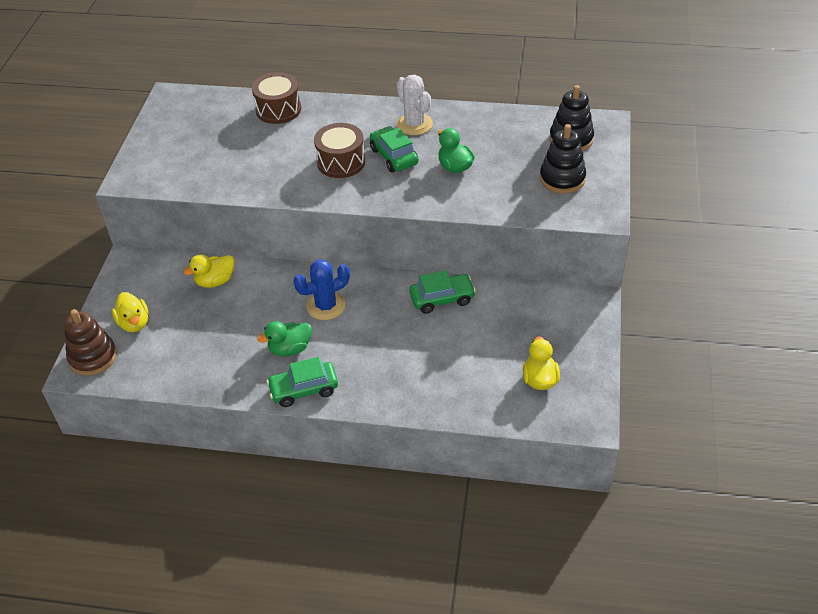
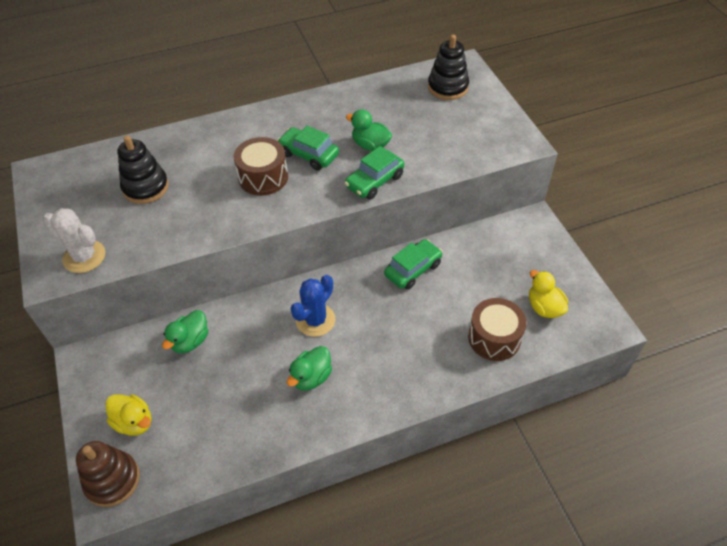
camera: 30 degrees left, 5 degrees up
(215, 281) = (190, 341): yellow duck -> green duck
(278, 109) = (164, 147): brown drum -> brown drum (494, 338)
(304, 389) = (353, 412): green car -> green car (374, 181)
(414, 124) = (305, 119): white cactus -> white cactus (84, 257)
(562, 179) = (467, 123): black stacking toy -> black stacking toy (146, 187)

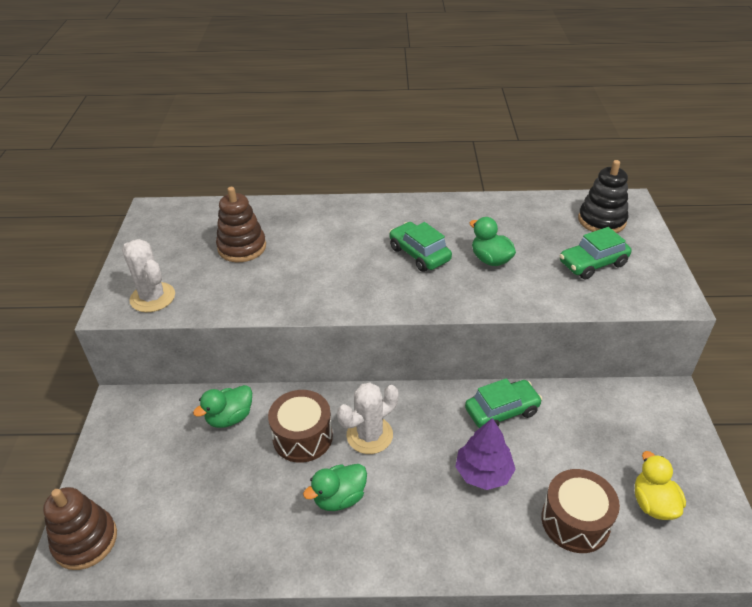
camera: 20 degrees right, 10 degrees down
(134, 422) = (136, 485): yellow duck -> none
(146, 187) = (242, 247): black stacking toy -> brown stacking toy
(263, 177) = (362, 265): brown drum -> brown drum (302, 437)
(315, 320) = (369, 435): blue cactus -> white cactus
(374, 181) = (481, 297): green car -> green car (592, 264)
(415, 322) = (483, 472): none -> purple tree

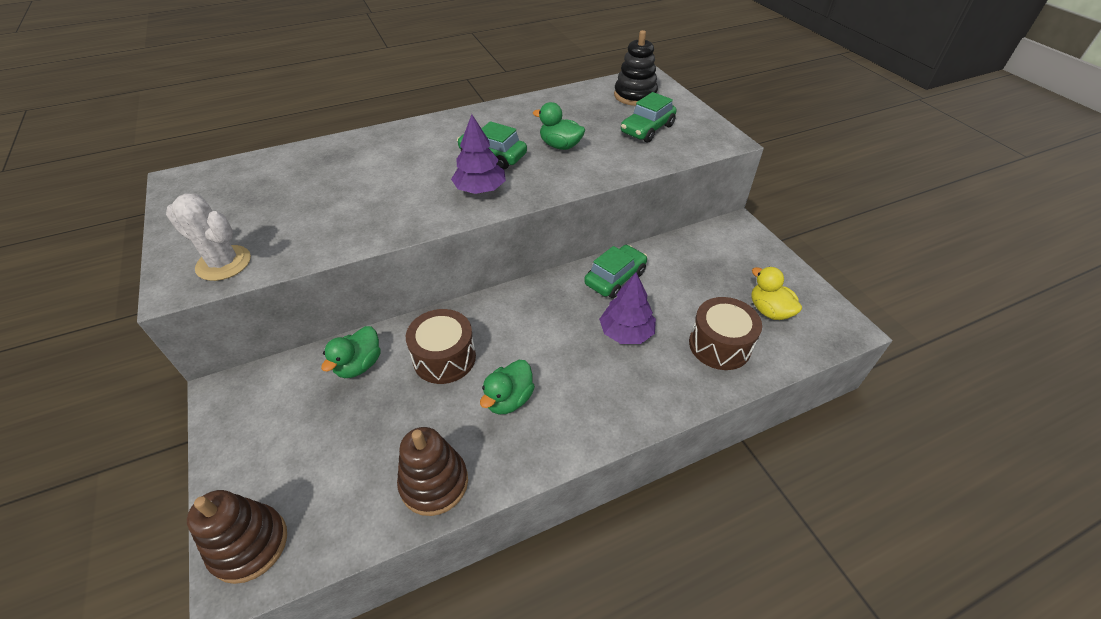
camera: 25 degrees left, 5 degrees up
(242, 247) = (305, 191): brown stacking toy -> brown stacking toy (434, 483)
(369, 435) = (509, 335): white cactus -> none
(389, 287) = (480, 190): none -> purple tree

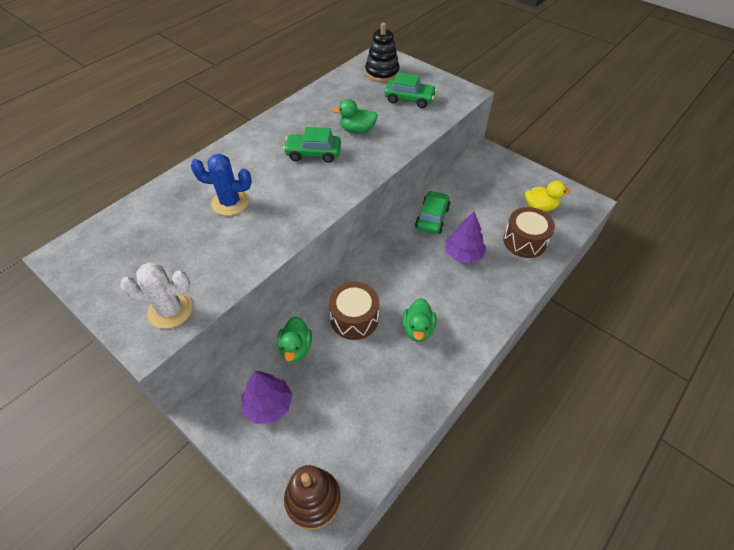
camera: 25 degrees left, 5 degrees up
(368, 179) = (230, 202): none -> blue cactus
(434, 483) = (407, 403): brown stacking toy -> none
(480, 190) = (325, 184): purple tree -> purple tree (268, 405)
(647, 129) = (409, 99): green car -> green car turned 90 degrees counterclockwise
(769, 310) = (540, 207): yellow duck -> yellow duck turned 150 degrees clockwise

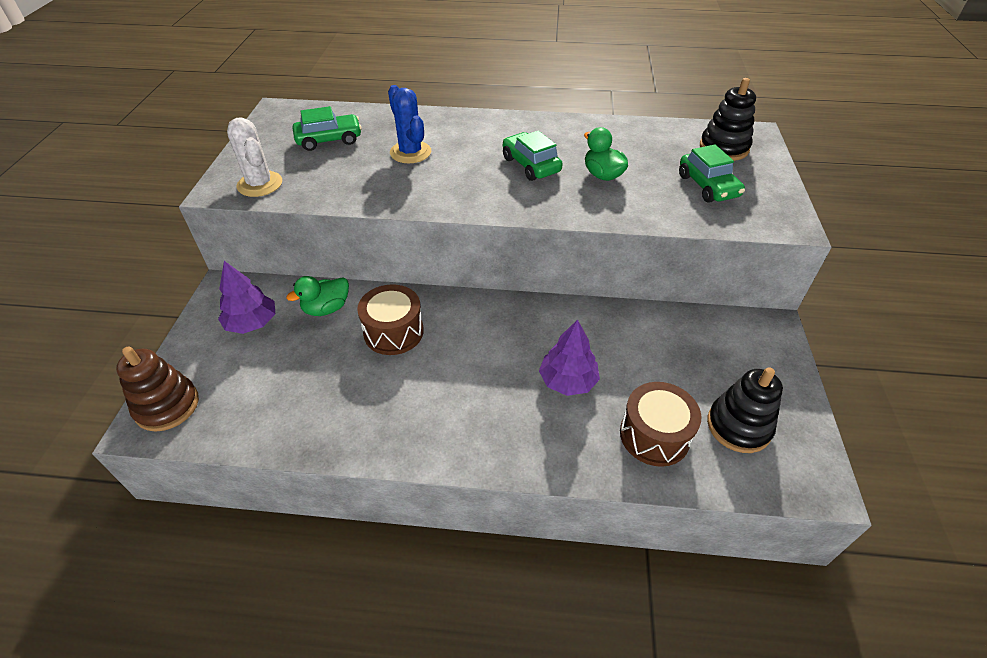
camera: 55 degrees right, 5 degrees down
(418, 329) = (419, 391): green duck -> none
(432, 218) = (596, 326): green car -> green car (329, 140)
(540, 207) = (738, 426): yellow duck -> black stacking toy

